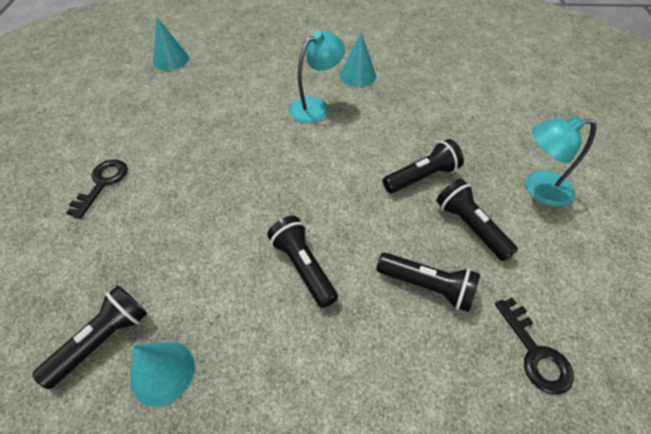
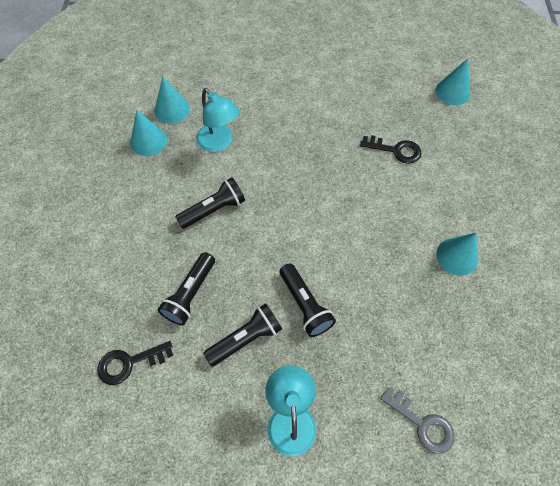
camera: 90 degrees right, 10 degrees up
(102, 183) = (293, 80): black key -> black key (395, 150)
(103, 340) = (172, 109): black flashlight -> turquoise cone
(316, 106) = (397, 216): turquoise lamp -> turquoise lamp (219, 143)
(510, 107) = (422, 423): none -> grey key

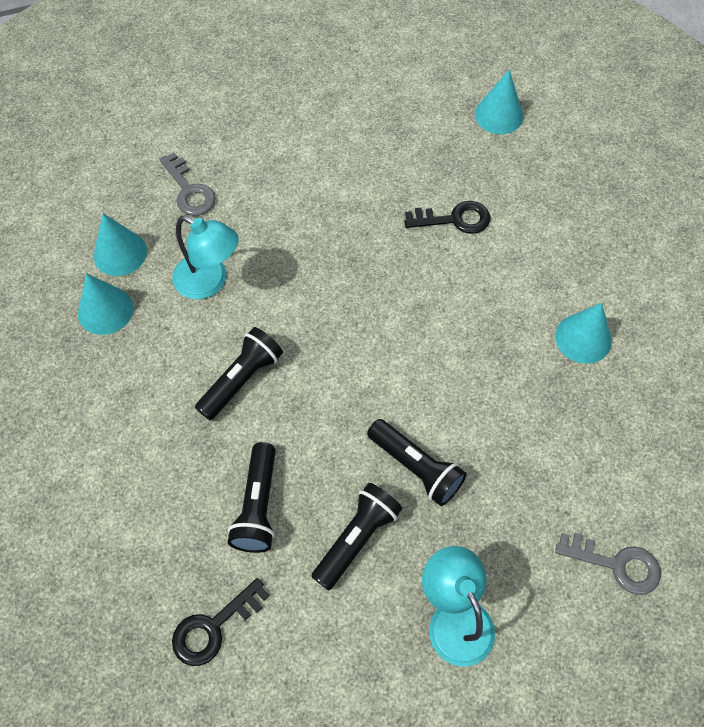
camera: 20 degrees left, 0 degrees up
(230, 84) = (189, 190): none -> grey key

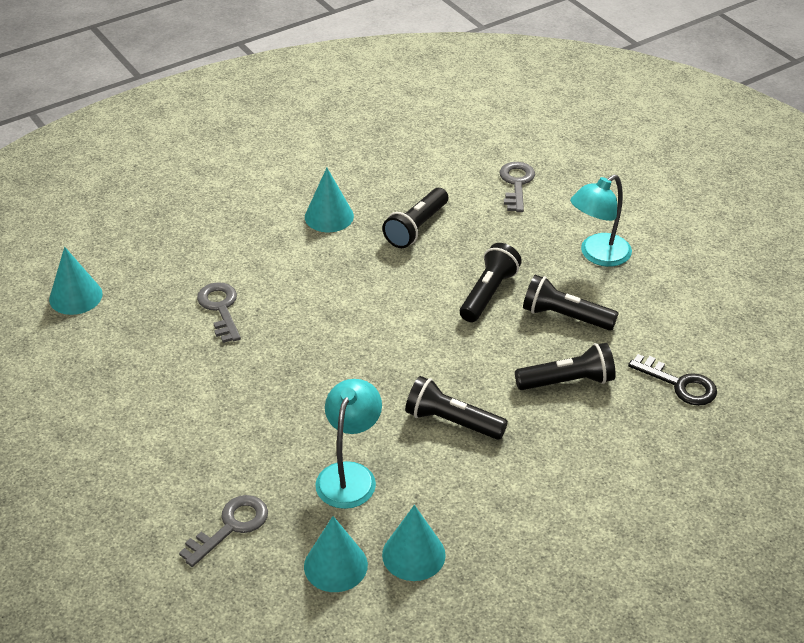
camera: 105 degrees left, 20 degrees down
(454, 219) = (220, 308): black key -> grey key
(546, 422) = (416, 228): none -> black flashlight

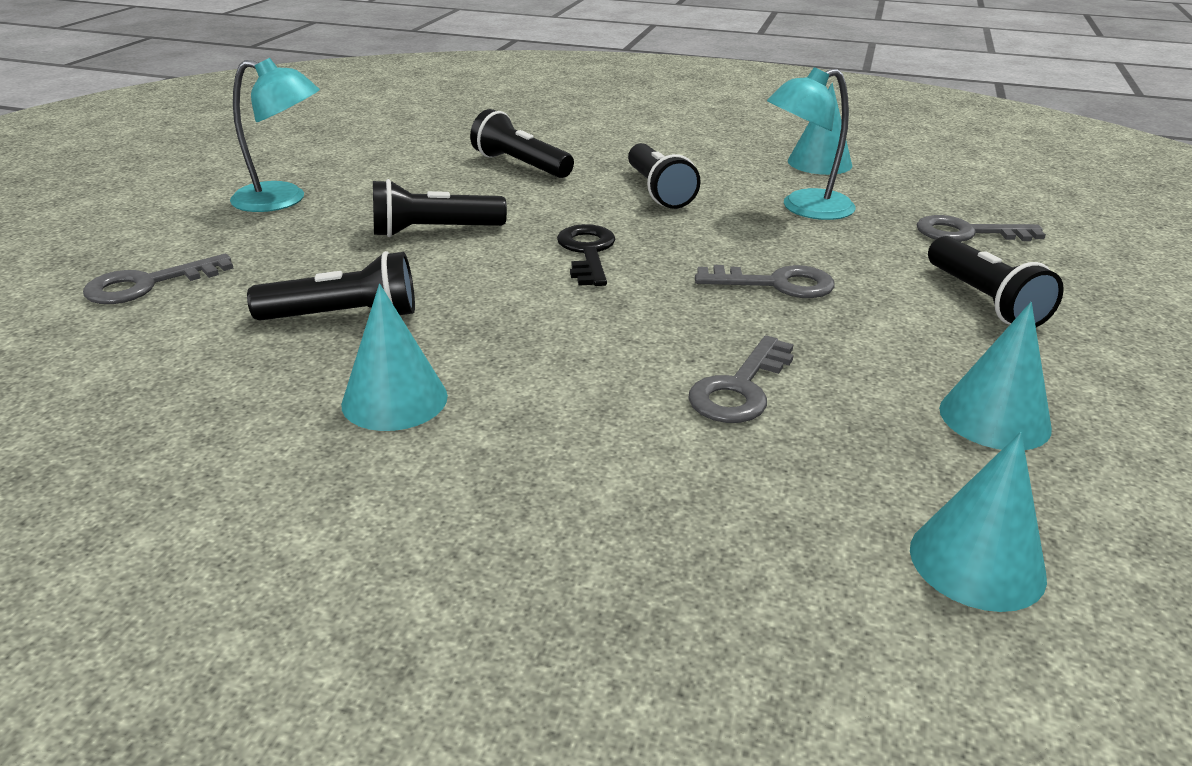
camera: 130 degrees left, 10 degrees down
(281, 385) = (776, 284): none -> grey key
(335, 565) = (893, 182): turquoise cone -> turquoise cone (994, 418)
(565, 317) = (422, 188): black flashlight -> black flashlight (984, 300)
(679, 384) = (455, 131): black key -> black key (587, 252)

